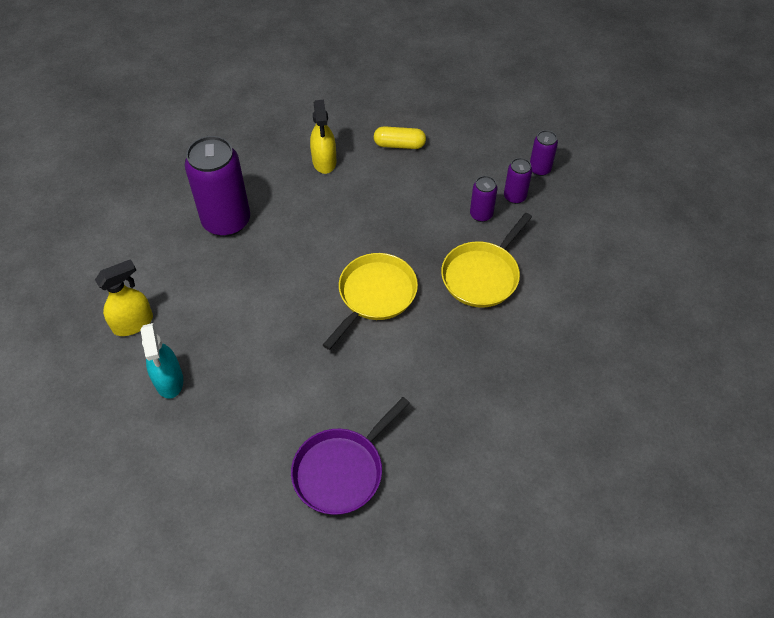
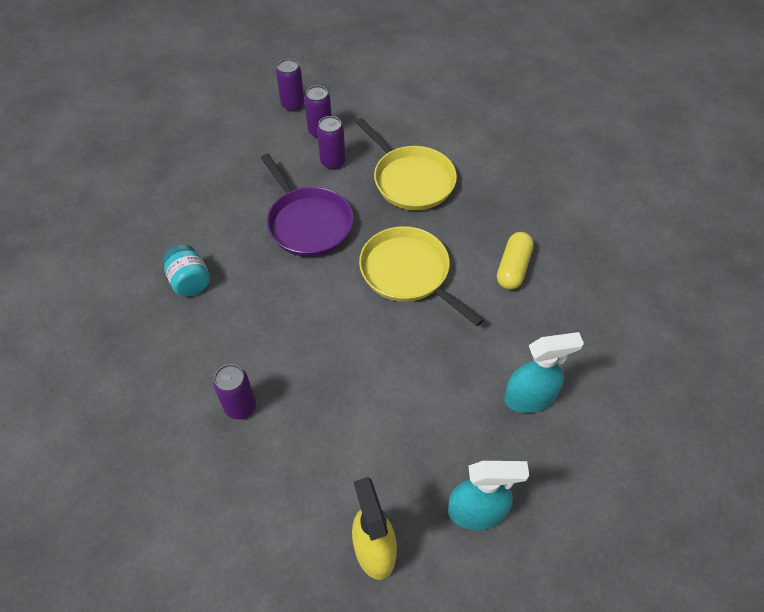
camera: 75 degrees left, 0 degrees up
(226, 221) = (240, 406): purple can -> purple can, size x0.48
(273, 403) = (530, 398): none -> turquoise spray bottle
(324, 162) = (190, 281): yellow spray bottle -> turquoise jar
(341, 471) = (622, 347): purple pan -> purple pan (308, 223)
(399, 145) = (201, 205): yellow capsule -> yellow capsule (513, 268)

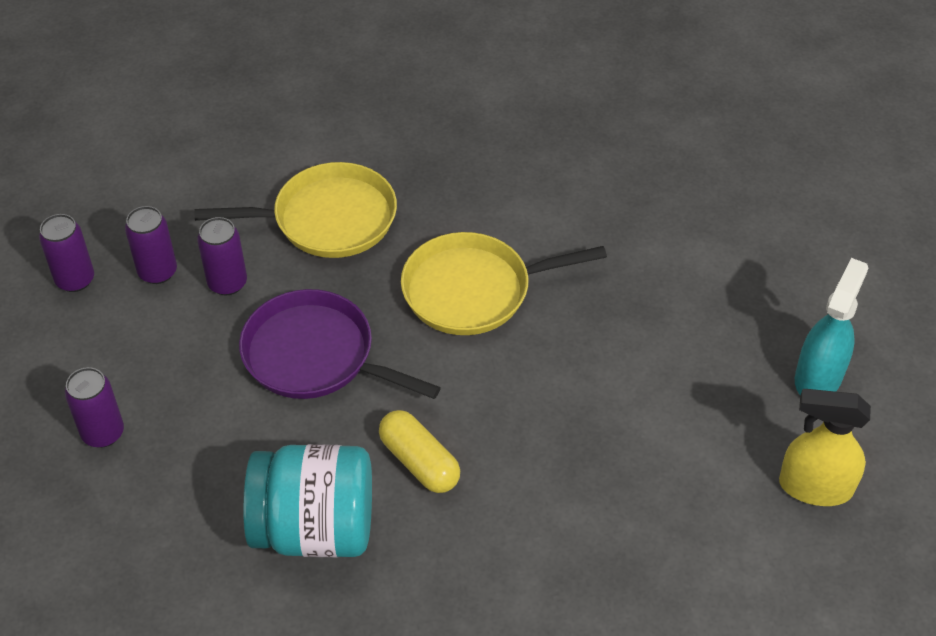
camera: 60 degrees left, 5 degrees down
(190, 281) = (315, 528): turquoise jar -> turquoise jar, size x1.79
(240, 406) = (556, 544): purple can -> purple can (103, 433)
(308, 223) = (315, 355): purple pan -> purple pan turned 150 degrees counterclockwise
(513, 268) = (536, 193): yellow capsule -> yellow capsule (419, 462)
(530, 398) = (713, 266): turquoise spray bottle -> none

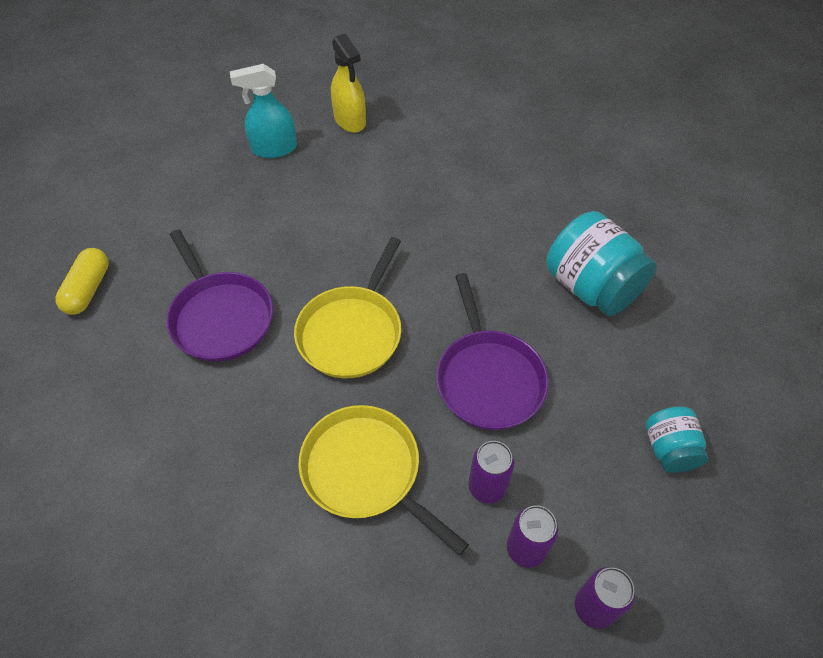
camera: 130 degrees left, 5 degrees up
(103, 433) = (669, 449): purple can -> turquoise jar
(419, 462) = (501, 271): yellow capsule -> yellow capsule (88, 289)
(473, 290) = (352, 332): yellow pan -> yellow pan turned 75 degrees clockwise
(588, 209) = (220, 317): none -> purple pan

